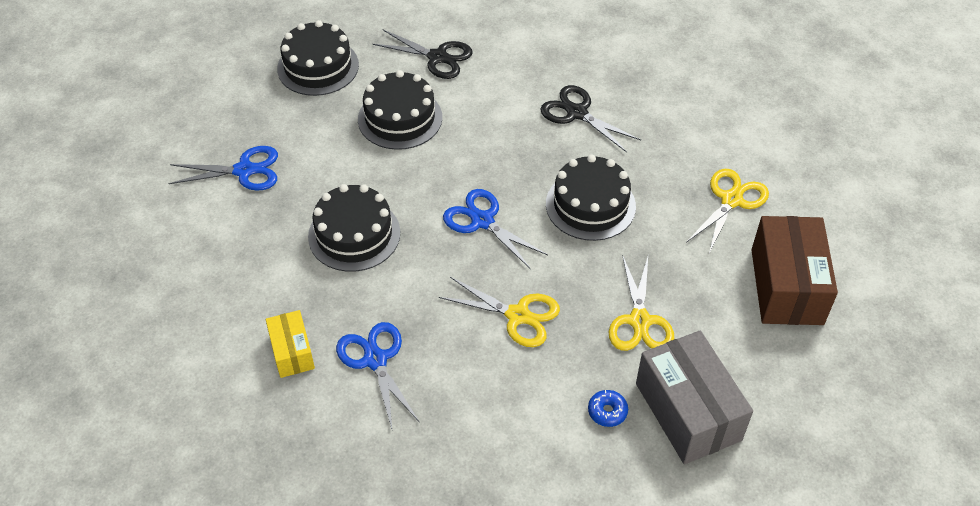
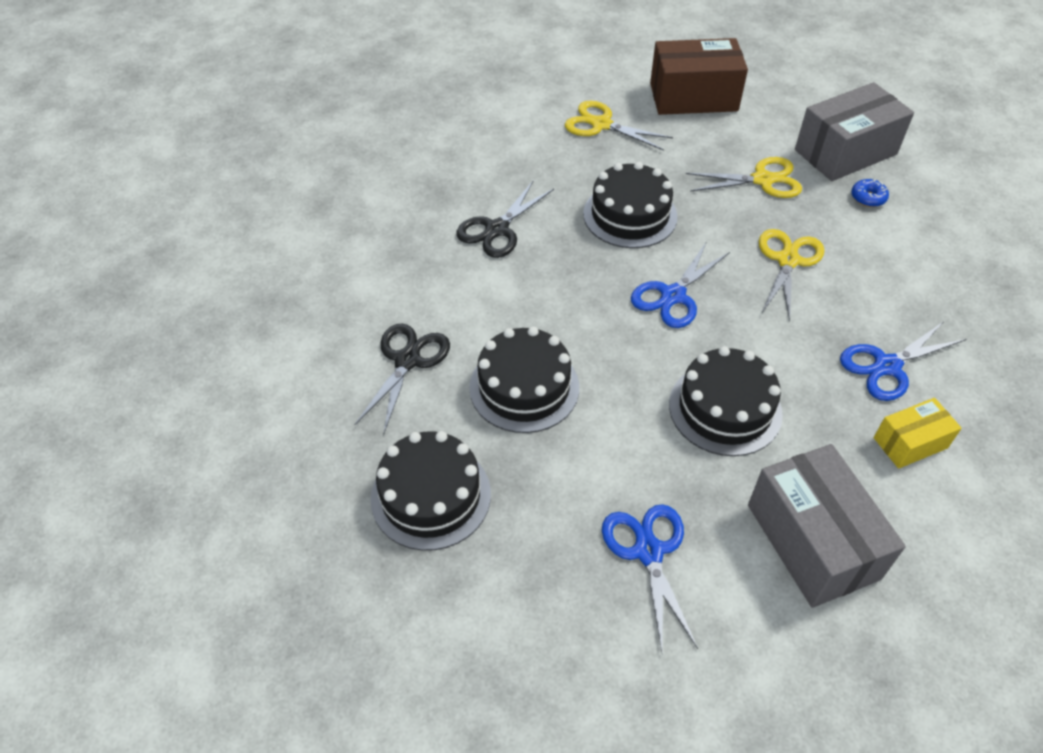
camera: 95 degrees left, 0 degrees up
(224, 263) = (812, 541): none -> grey box

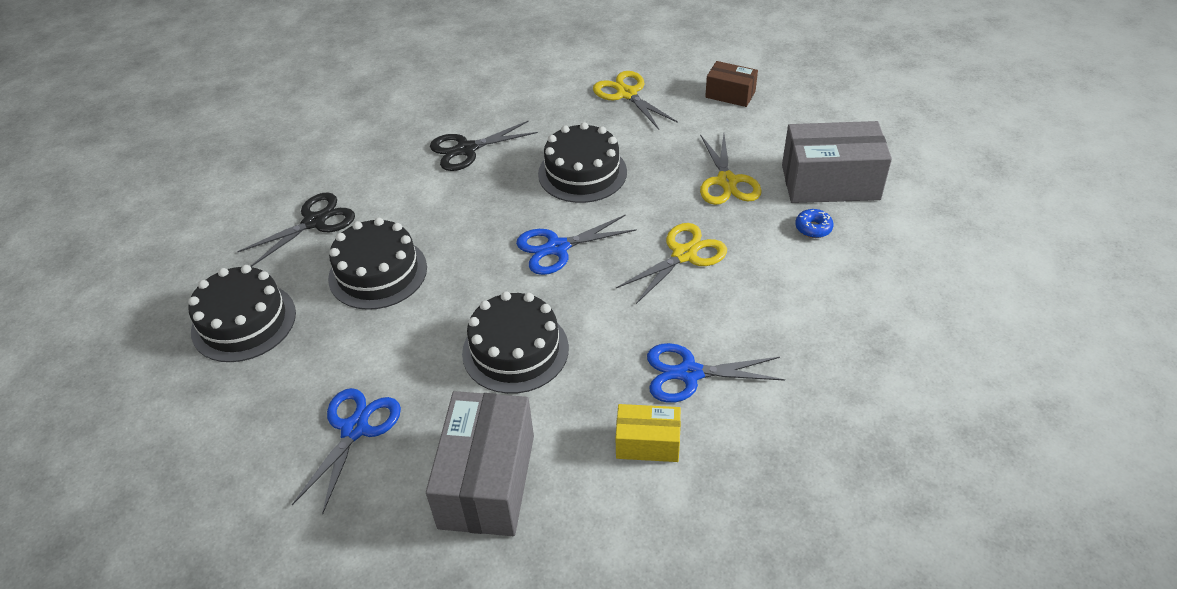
camera: 30 degrees right, 5 degrees down
(693, 97) = (730, 94): brown box -> brown box, size x0.54
(762, 180) = (727, 181): yellow scissors -> yellow scissors turned 60 degrees clockwise

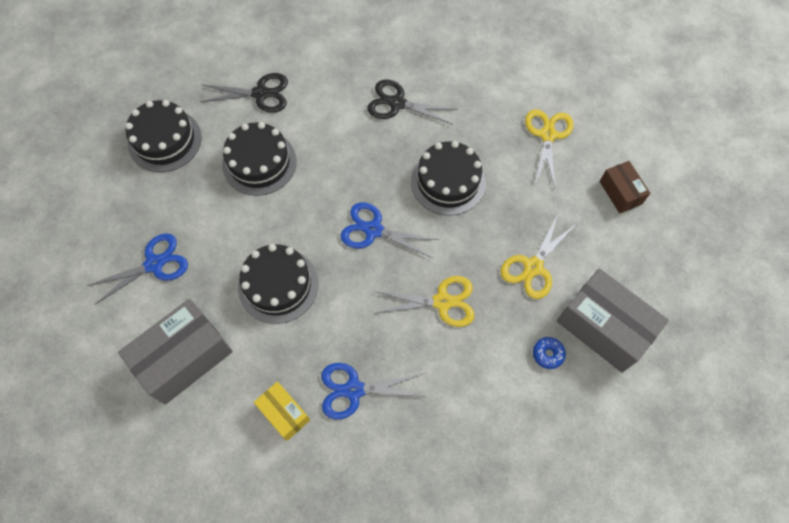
camera: 40 degrees right, 20 degrees up
(689, 373) = (354, 390): blue scissors -> blue scissors turned 45 degrees counterclockwise

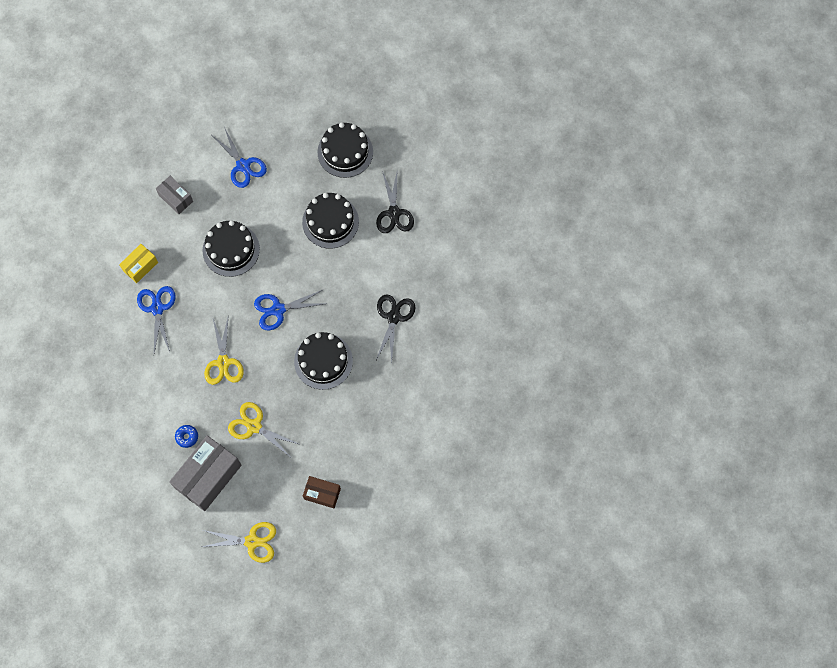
camera: 85 degrees right, 5 degrees up
(184, 358) = (176, 198): grey box -> grey box, size x0.54
(373, 230) = (278, 310): blue scissors -> blue scissors turned 120 degrees counterclockwise
(547, 135) = (372, 437): yellow scissors -> yellow scissors (252, 541)
(620, 193) = (322, 494): brown box -> brown box turned 45 degrees clockwise

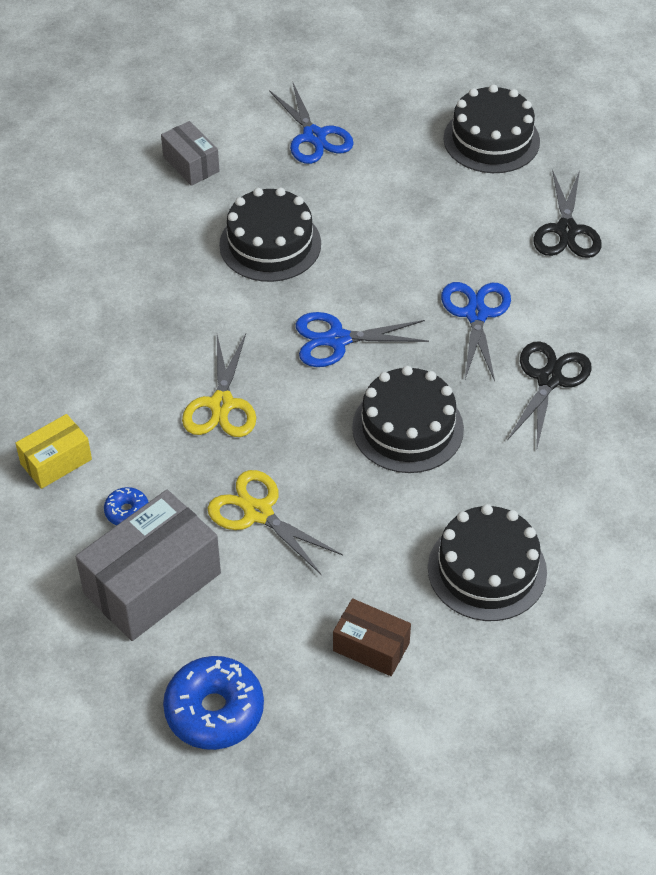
camera: 10 degrees right, 20 degrees down
(140, 266) = (107, 247): yellow box -> yellow box (56, 461)
(157, 308) = (121, 309): blue scissors -> blue scissors (476, 314)
(252, 541) = (214, 711): yellow scissors -> blue donut
(330, 222) = (452, 228): black cake -> black cake (487, 570)

